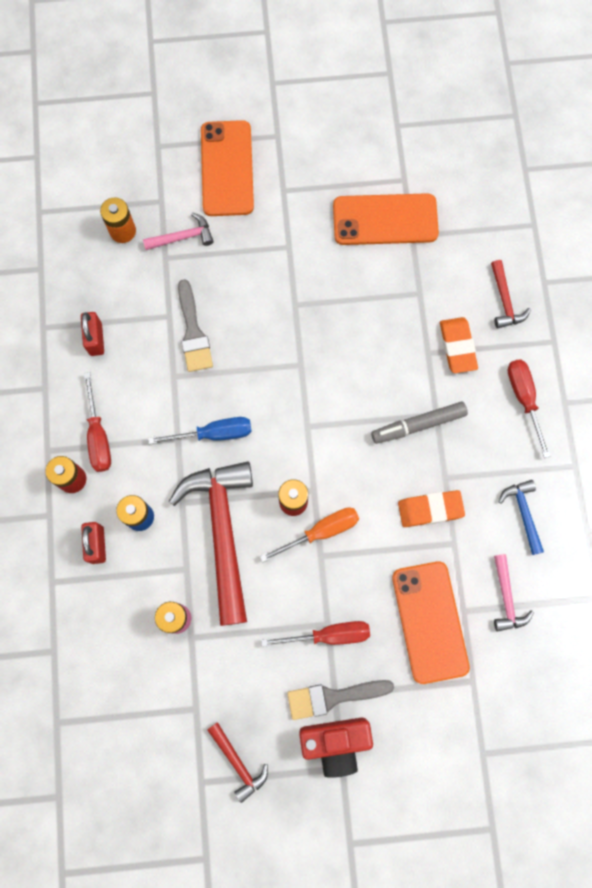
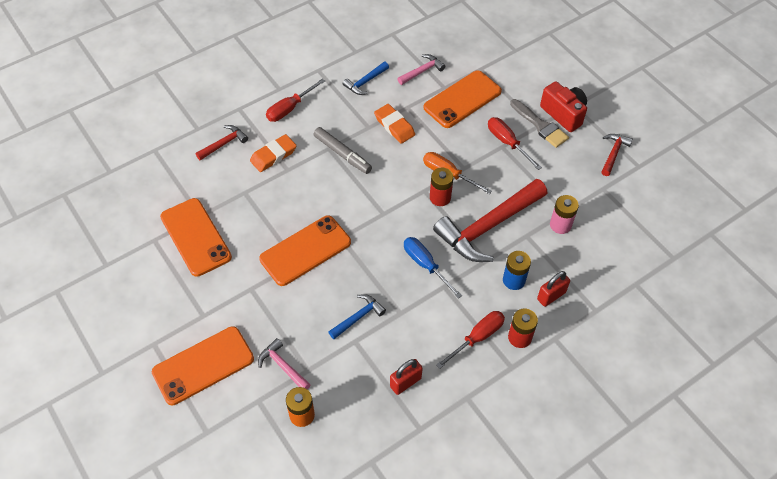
camera: 120 degrees left, 20 degrees down
(193, 332) = (358, 317): grey brush -> blue hammer
(304, 320) = (305, 250): none -> orange phone

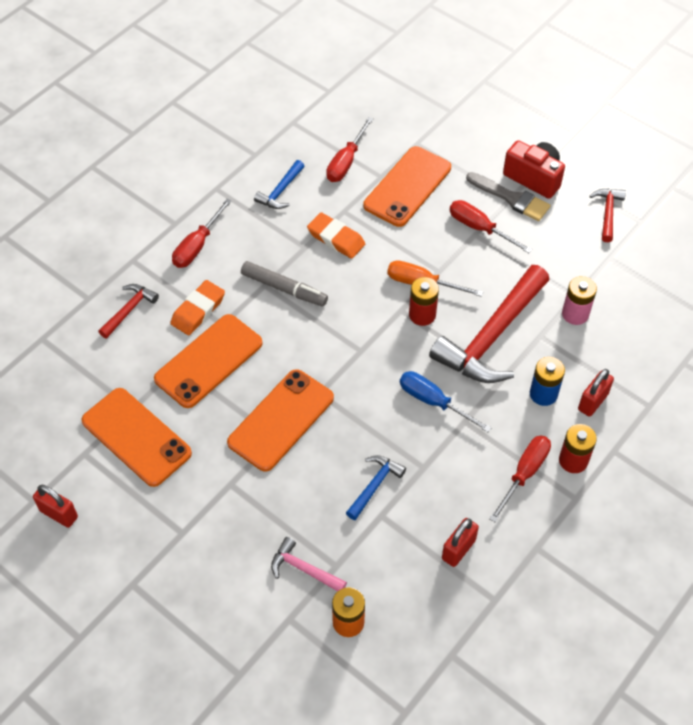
camera: 15 degrees left, 0 degrees up
(120, 279) = (59, 514): none -> red padlock
(203, 365) = (205, 594): orange phone -> orange phone (209, 361)
(422, 71) = (346, 162): pink hammer -> red screwdriver

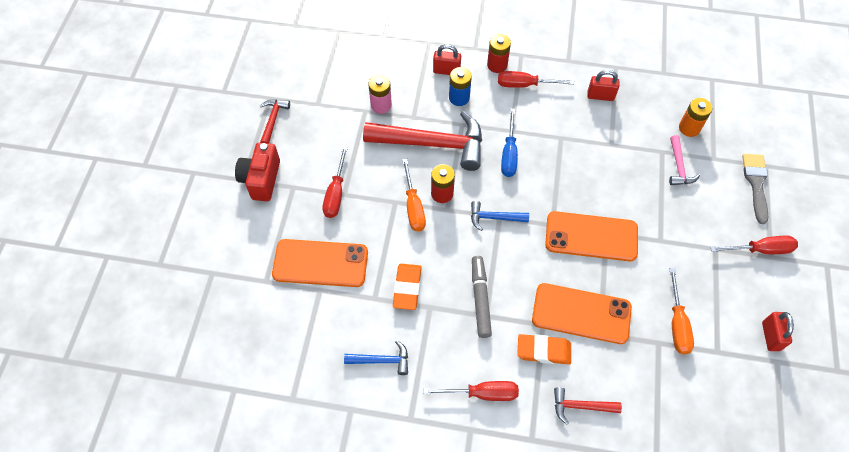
camera: 120 degrees left, 5 degrees up
(136, 437) = (677, 324): orange phone -> orange screwdriver
(346, 162) = (318, 325): red screwdriver -> red screwdriver (760, 249)
(374, 485) = (594, 157): blue hammer -> blue hammer (494, 218)
(511, 198) = (292, 185): grey brush -> grey brush (756, 183)
(607, 213) = (273, 120): red hammer -> red hammer turned 120 degrees clockwise

